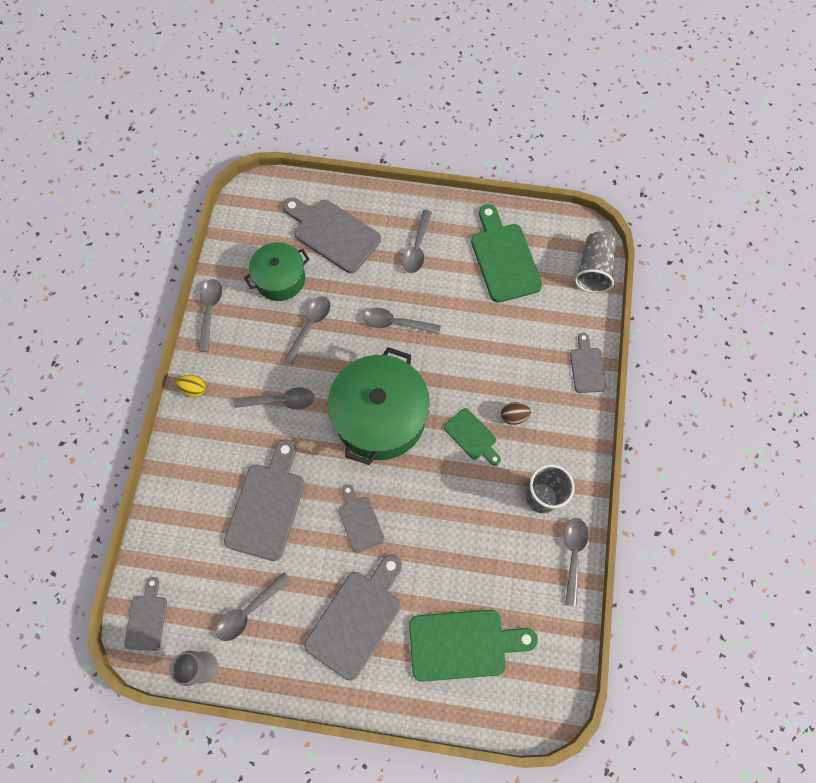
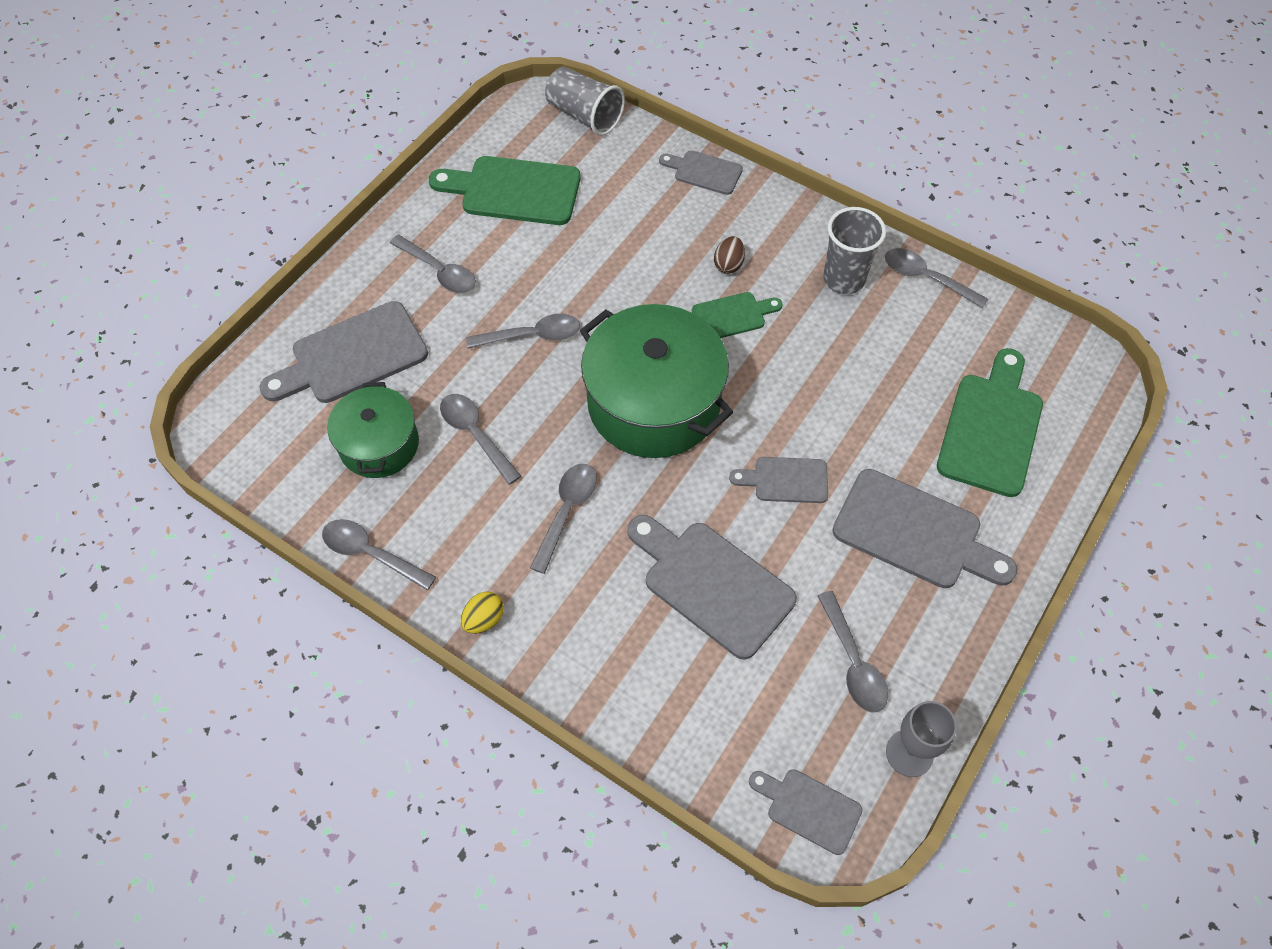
camera: 65 degrees left, 10 degrees down
(357, 618) = (915, 532): grey cutting board -> grey cutting board turned 150 degrees clockwise
(396, 323) = (532, 335): grey spoon -> grey spoon turned 135 degrees counterclockwise

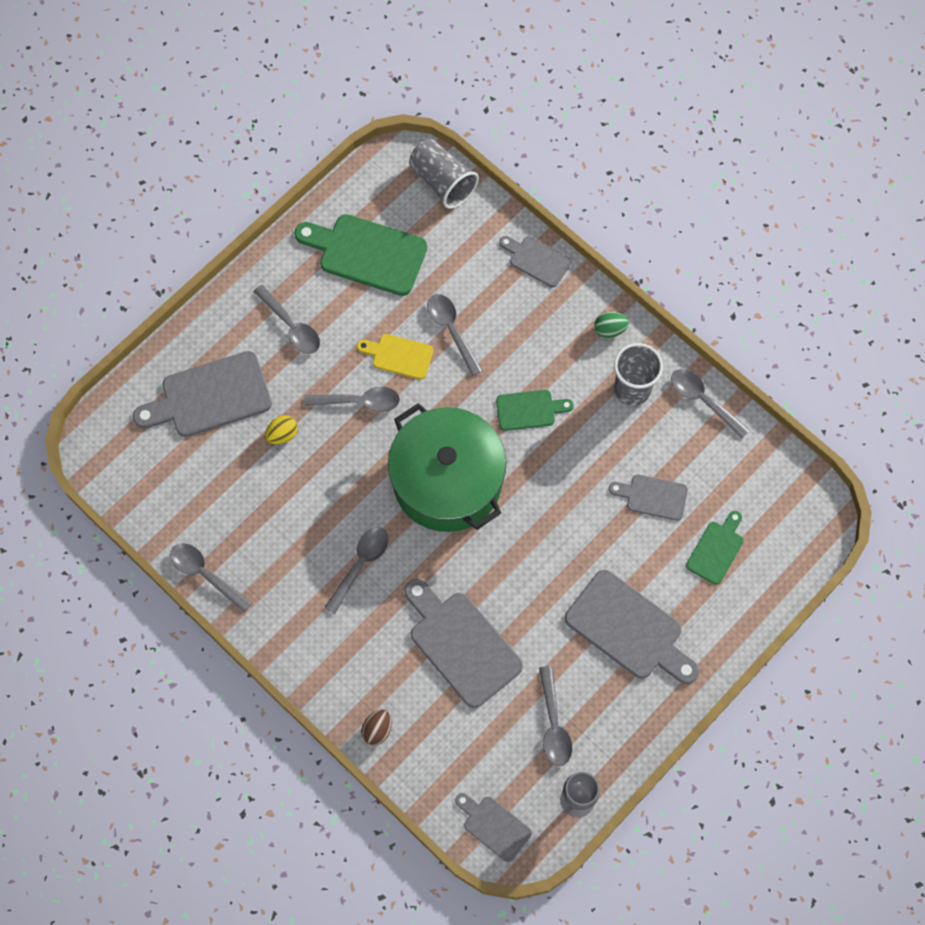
camera: 10 degrees right, 10 degrees up
(379, 444) = (222, 481): green pot -> none
(475, 434) = (299, 485): grey spoon -> grey spoon (451, 330)
(484, 619) = (283, 642): yellow egg -> yellow egg (282, 434)
(569, 283) = (399, 356): none -> yellow cutting board
(728, 265) = (537, 359): brown egg -> brown egg (377, 730)
(785, 480) = (538, 567): grey cutting board -> grey cutting board (652, 497)
(802, 225) = (610, 329): none -> green egg
(991, 428) = (716, 549): green cutting board -> green cutting board, size x0.56

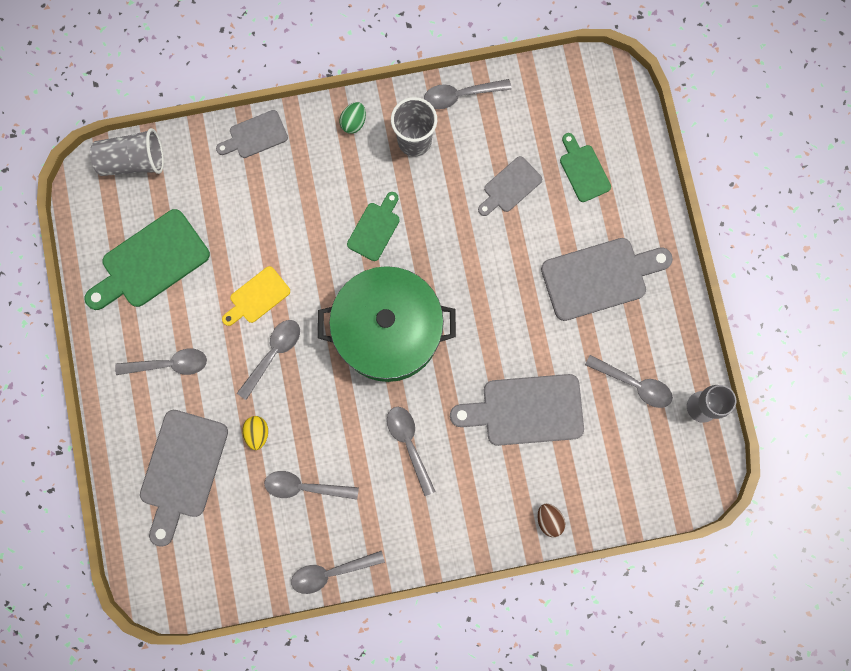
camera: 55 degrees left, 10 degrees up
(451, 330) = (265, 242): grey spoon -> grey spoon (304, 487)
(494, 826) = (681, 482): grey cutting board -> none

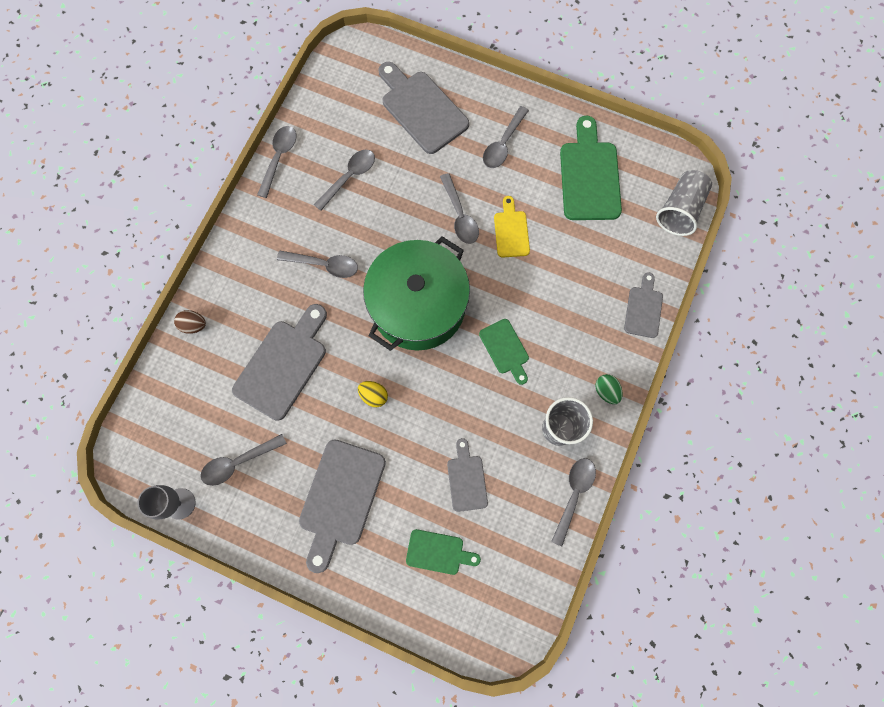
camera: 125 degrees right, 5 degrees down
(257, 433) = (410, 170): yellow egg -> yellow egg (374, 396)

